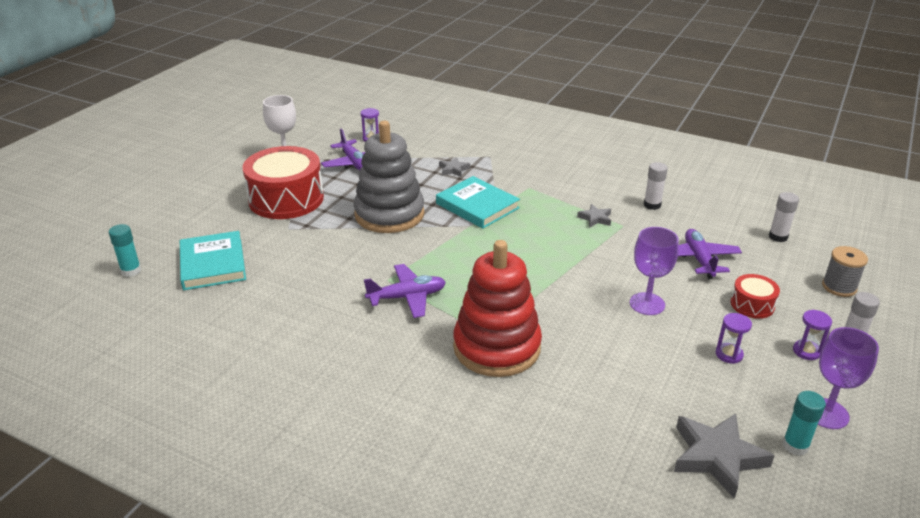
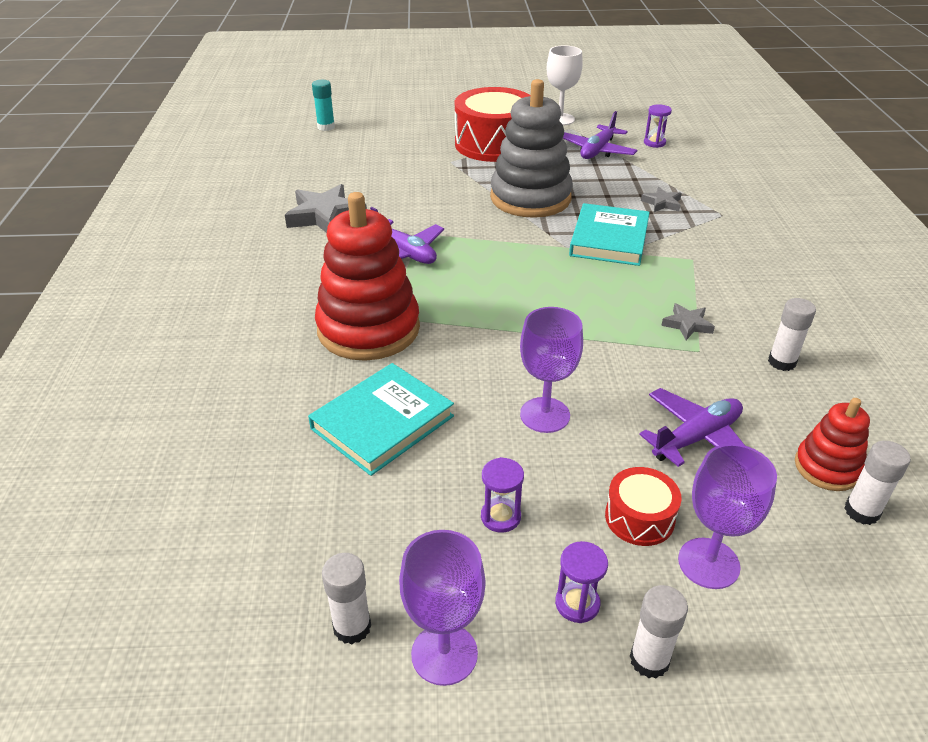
camera: 60 degrees right, 5 degrees up
(213, 264) = (365, 152): turquoise book -> turquoise book (382, 422)
(717, 457) = (288, 549): grey star -> grey star (325, 216)
(743, 231) = (827, 468): none -> red stacking toy
(794, 297) = (708, 563): none -> purple goblet
(795, 446) = (352, 627): turquoise glue stick -> white glue stick
(839, 287) = (797, 619): grey spool -> none

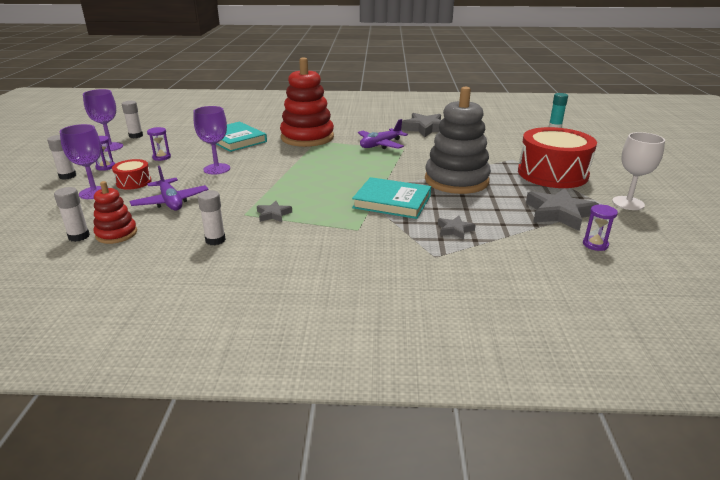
camera: 95 degrees right, 10 degrees down
(597, 151) = (559, 213): purple plane -> grey star

